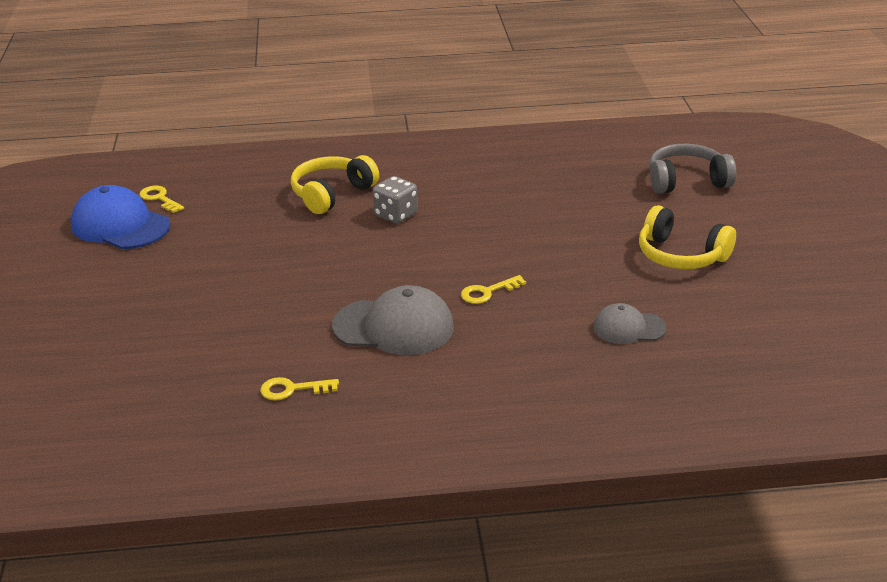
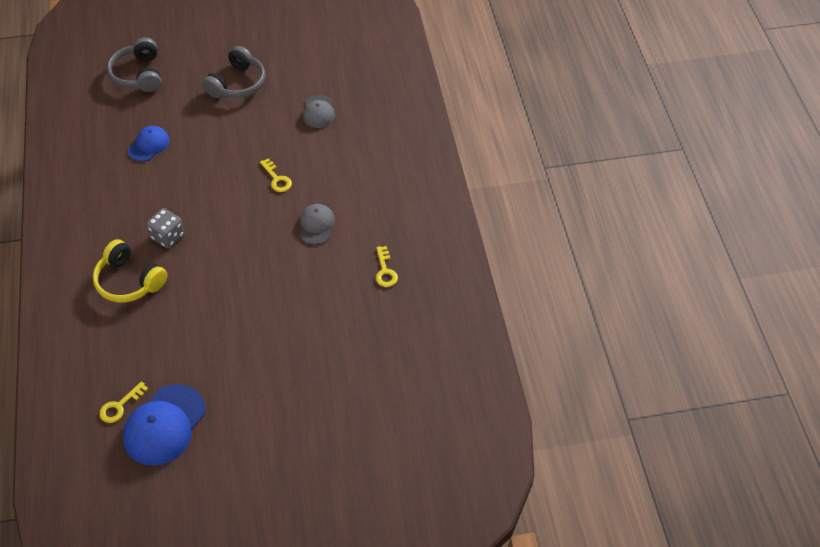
camera: 95 degrees left, 20 degrees up
(394, 327) = (316, 225): grey cap -> grey cap, size x0.59
(554, 195) = (149, 145): none -> blue cap
(681, 255) = (237, 84): yellow headphones -> grey headphones

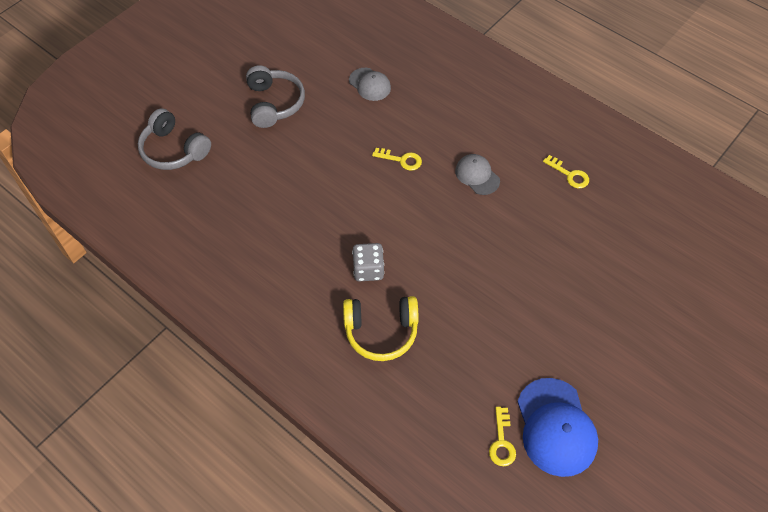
camera: 40 degrees left, 5 degrees up
(149, 145) = (257, 204): blue cap -> none

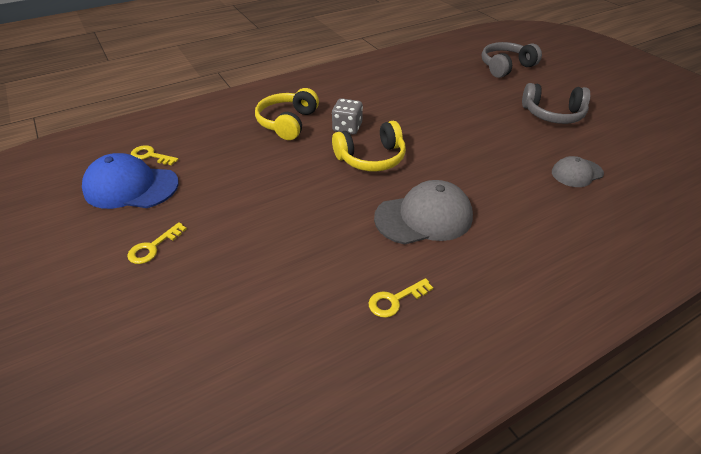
camera: 110 degrees right, 15 degrees down
(401, 160) = (463, 171): yellow key -> yellow key (153, 247)
(413, 233) = (371, 158): none -> yellow headphones
(477, 175) = (424, 217): grey cap -> grey cap, size x1.71

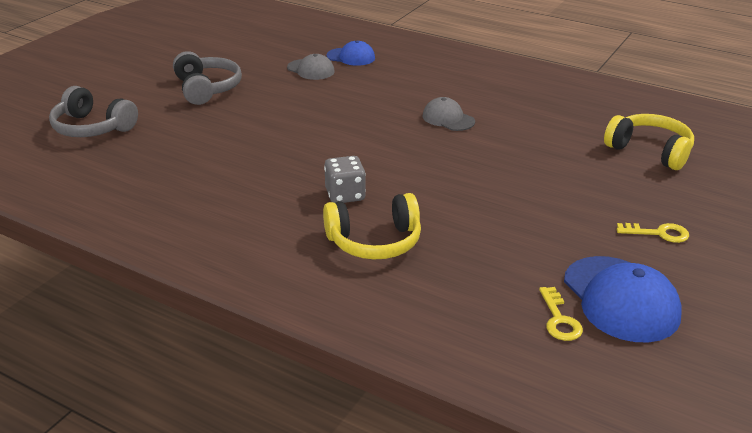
camera: 120 degrees left, 10 degrees down
(371, 158) = (390, 164): yellow headphones -> yellow headphones (650, 151)
(395, 300) = (548, 110): yellow key -> none
(424, 217) = (448, 119): grey cap -> grey cap, size x0.59
(605, 208) = (351, 57): none -> blue cap

